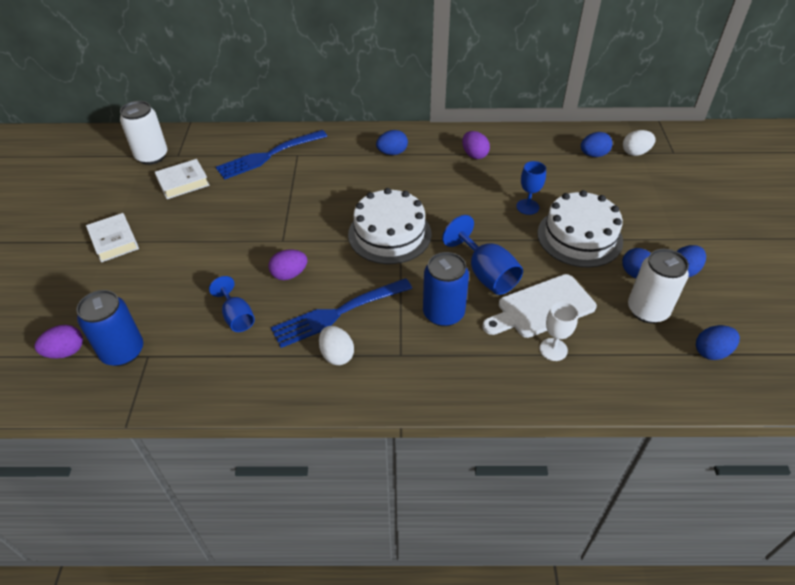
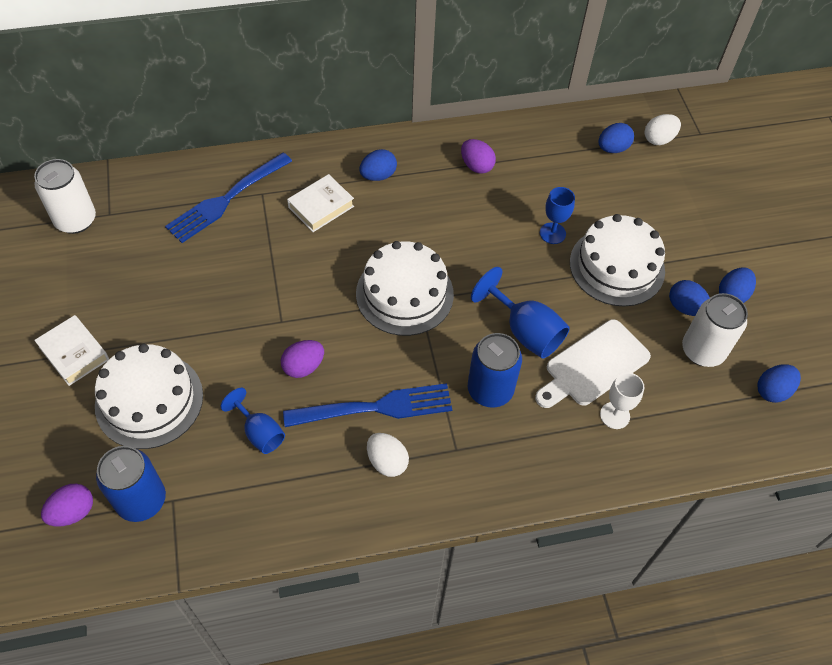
camera: 15 degrees left, 10 degrees up
(158, 281) = (149, 400): none -> white cake
(183, 183) = (131, 255): white book -> white book (321, 207)
(338, 312) = (374, 408): blue fork -> blue fork turned 150 degrees counterclockwise

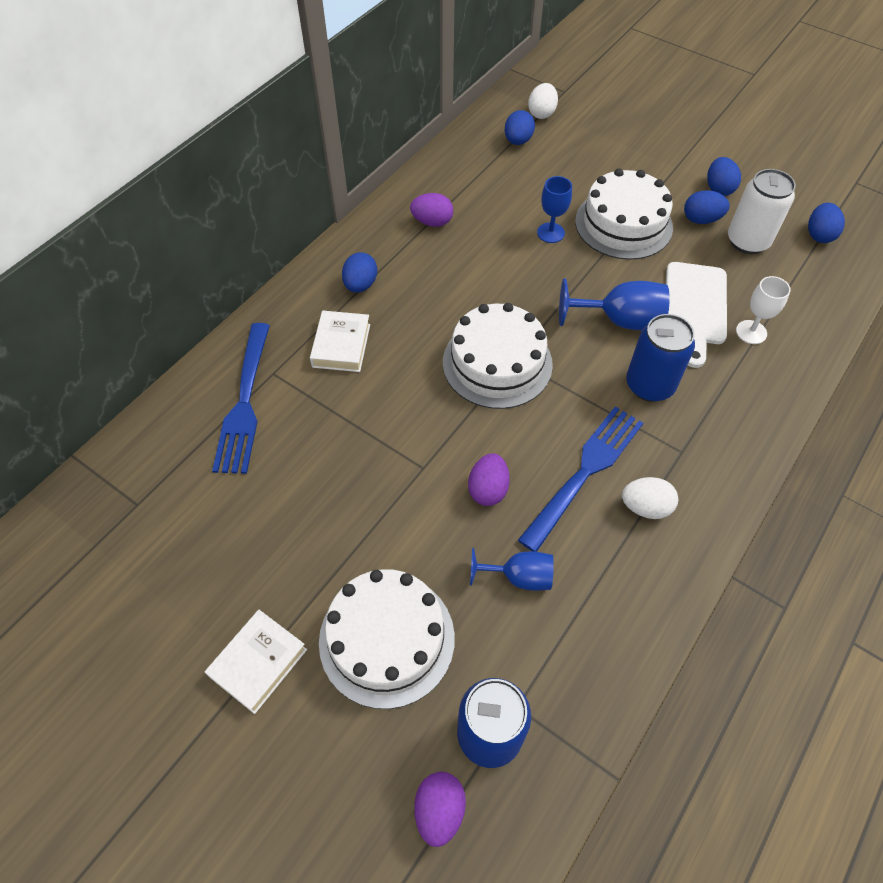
camera: 40 degrees left, 0 degrees up
(74, 353) = (258, 663): white book -> white book turned 60 degrees counterclockwise
(75, 220) = (105, 537): white can -> none

